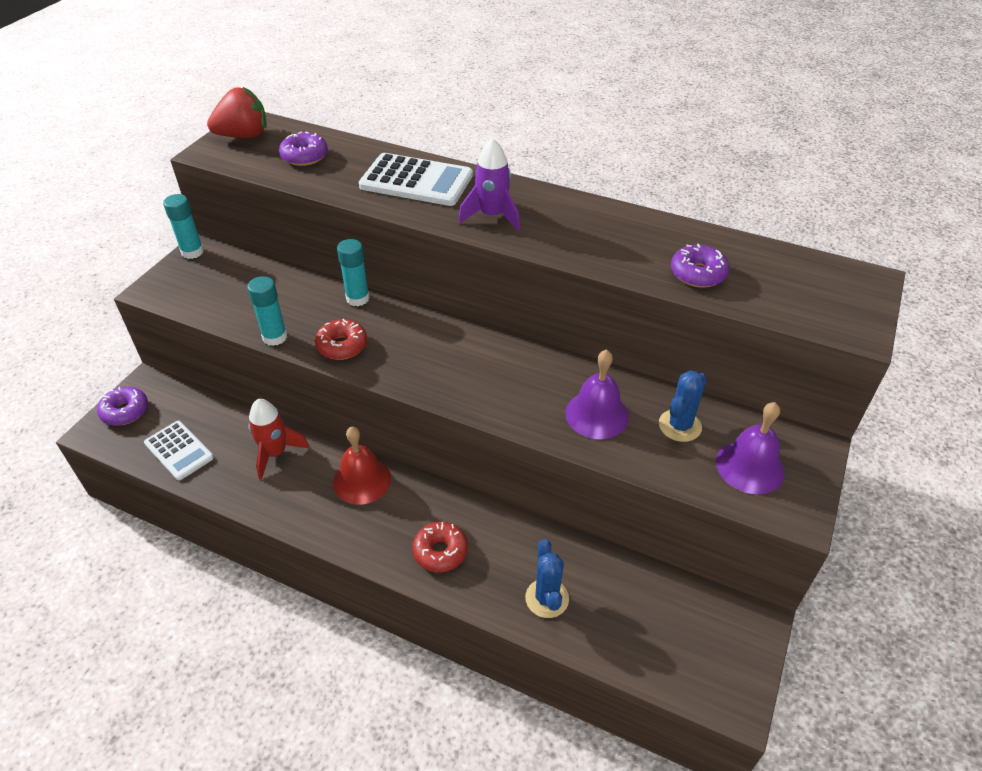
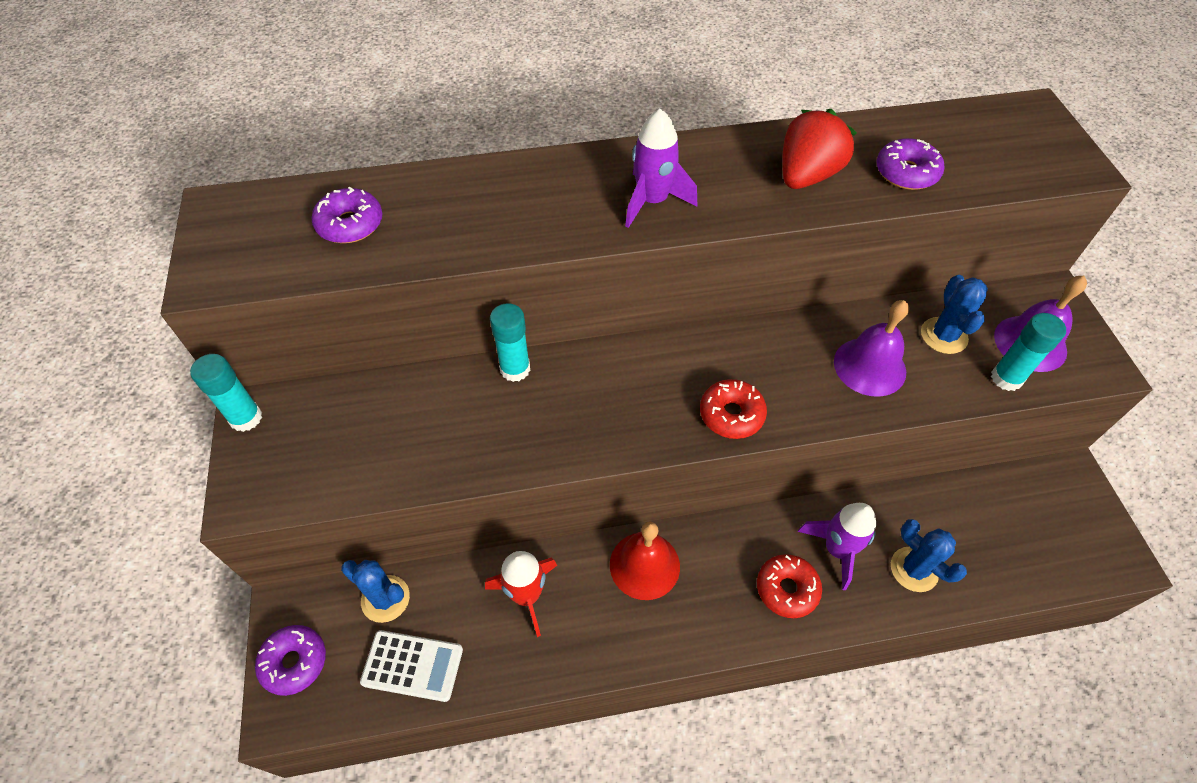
camera: 35 degrees left, 10 degrees up
(199, 408) = (385, 599): none -> blue cactus
(244, 136) = (233, 231): red strawberry -> red strawberry (806, 175)
(275, 337) = (469, 471): turquoise glue stick -> turquoise glue stick (1006, 378)
(342, 346) = (556, 437): red donut -> red donut (731, 414)
(416, 181) = (523, 196): white calculator -> none
(502, 550) = (837, 549): none -> purple rocket

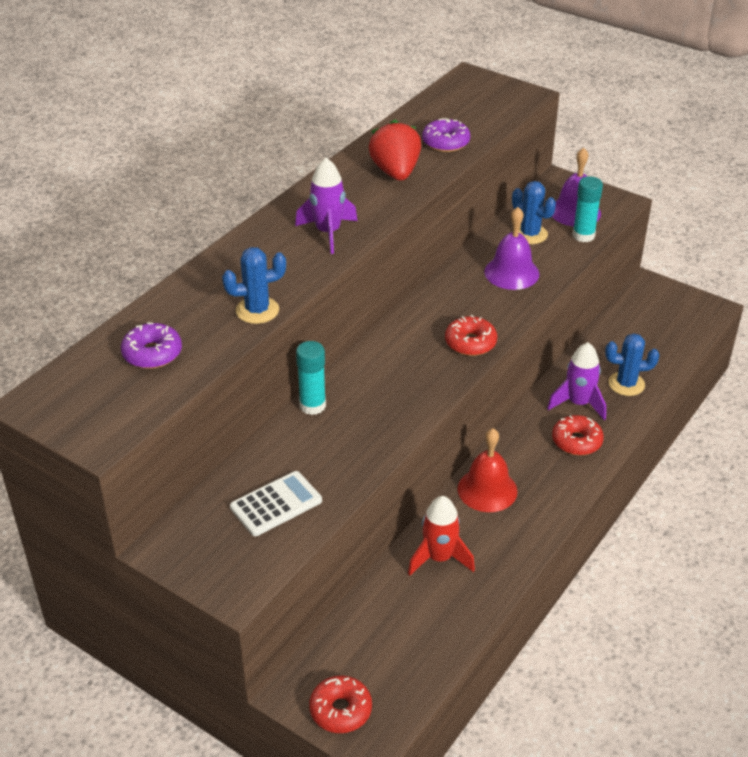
camera: 45 degrees left, 15 degrees down
(246, 418) = (166, 554): turquoise glue stick -> none
(294, 662) = (340, 710): purple donut -> red donut
(385, 599) = (353, 631): blue cactus -> blue cactus (257, 310)
(412, 665) = (419, 647): white calculator -> white calculator (276, 504)

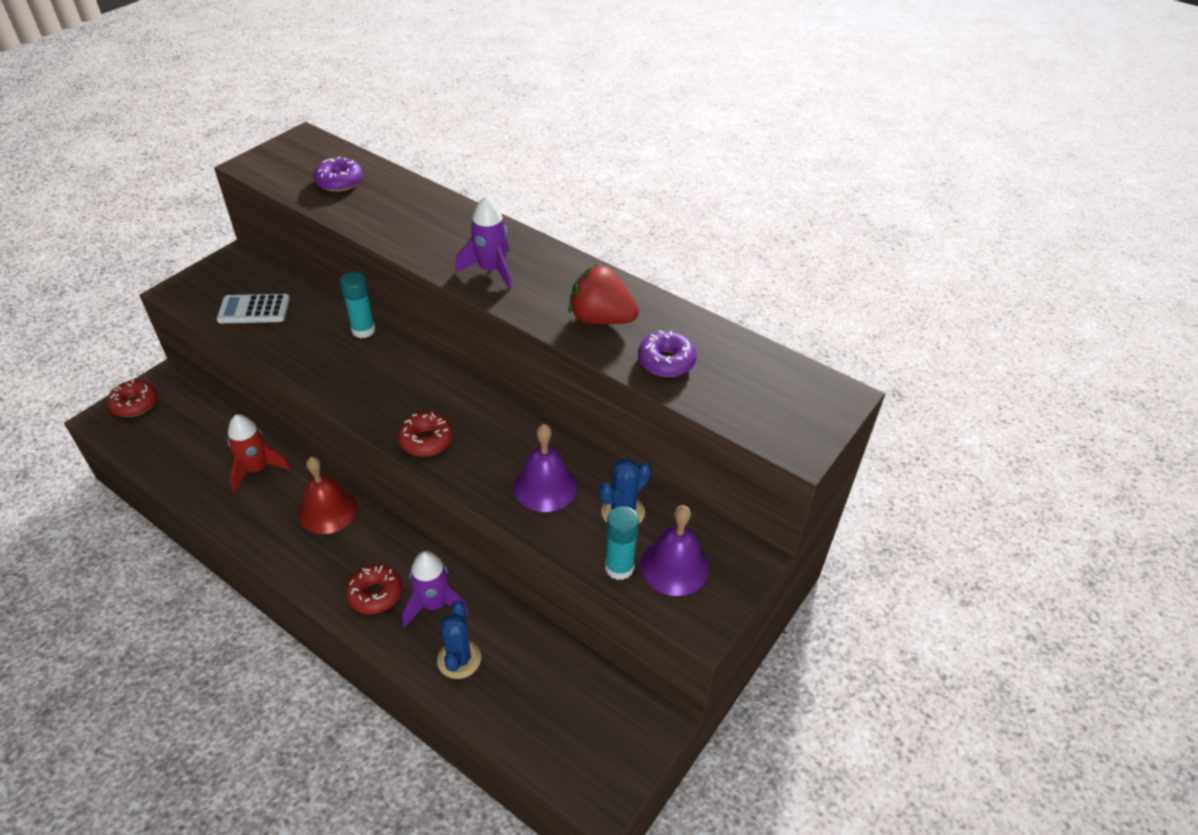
camera: 90 degrees right, 5 degrees up
(257, 310) = (379, 230): blue cactus -> none
(276, 504) = (254, 310): white calculator -> white calculator turned 120 degrees clockwise
(395, 172) = (601, 319): red strawberry -> red strawberry turned 150 degrees counterclockwise

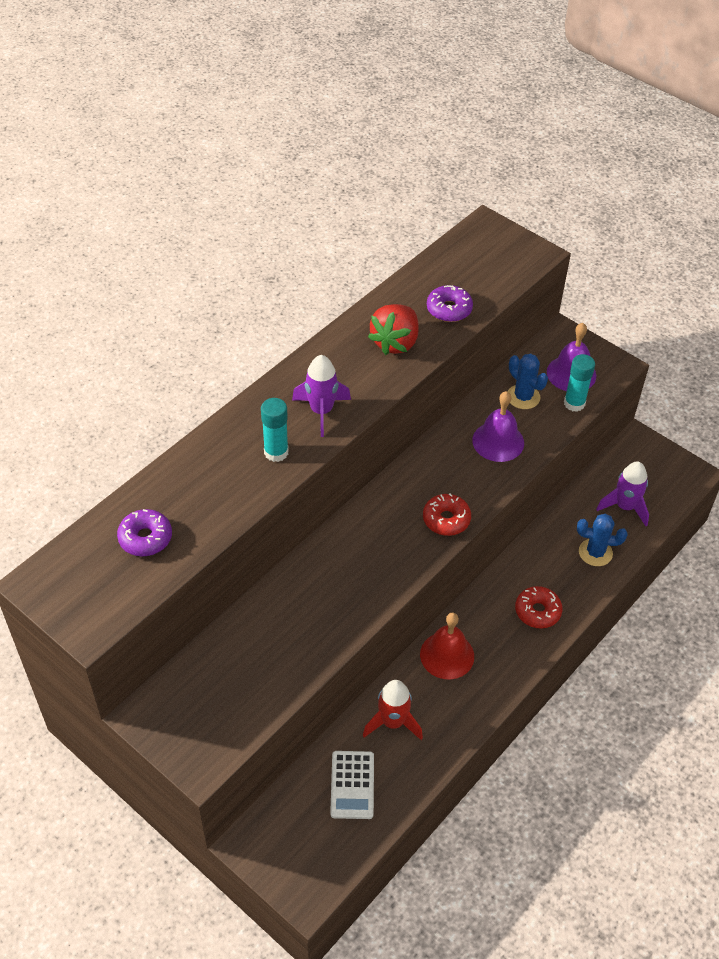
camera: 85 degrees left, 5 degrees up
(135, 404) = (285, 865): red donut -> none
(254, 310) = (246, 679): white calculator -> white calculator (352, 785)
(363, 330) = (292, 576): turquoise glue stick -> turquoise glue stick (276, 452)
(434, 604) = (546, 570): purple rocket -> purple rocket (625, 507)

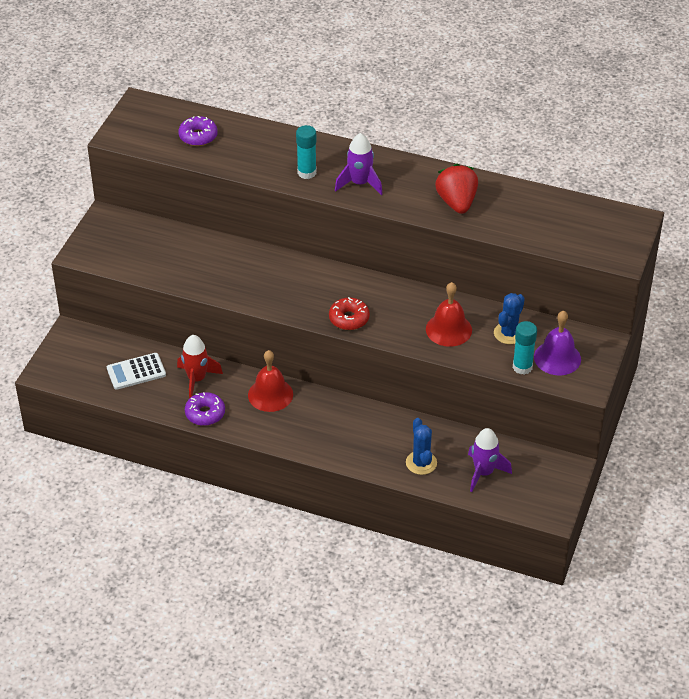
camera: 70 degrees right, 5 degrees down
(395, 342) = (456, 202): red strawberry -> red strawberry turned 75 degrees clockwise
(449, 309) = (515, 222): purple donut -> purple donut (205, 413)
(498, 441) = (448, 329): purple bell -> red bell
(537, 611) = (340, 439): red donut -> none

